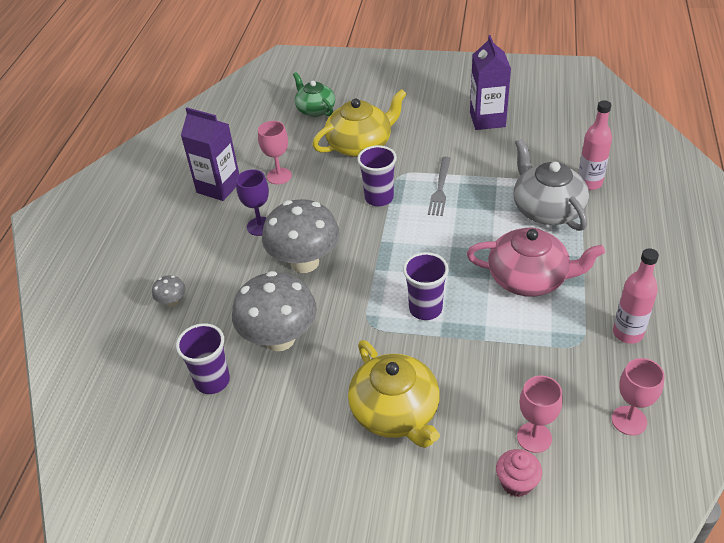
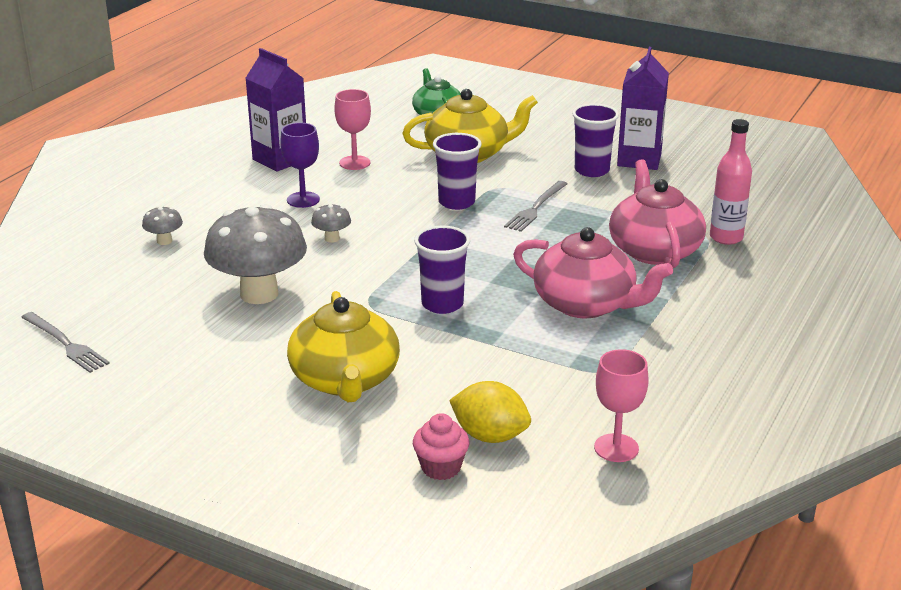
camera: 15 degrees right, 15 degrees down
(151, 441) = (65, 344): none -> grey fork
(212, 381) = (162, 311): purple cup -> purple cup (592, 170)
(304, 262) = (332, 238): grey mushroom -> grey mushroom, size x0.42
(534, 437) = (490, 436): pink goblet -> yellow lemon
(547, 209) = (654, 250): grey teapot -> pink teapot
(627, 333) = (672, 375): pink bottle -> none

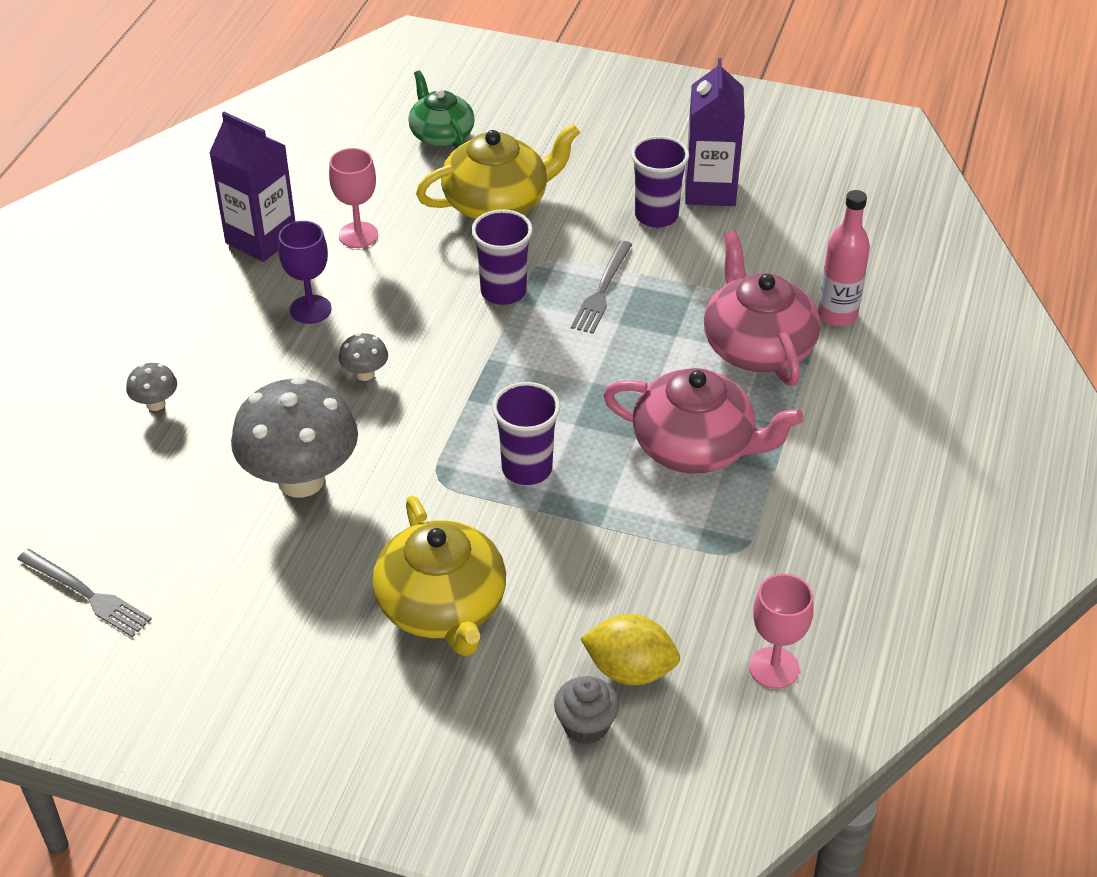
camera: 10 degrees left, 15 degrees up
(441, 467) = (586, 726): pink cupcake -> grey cupcake

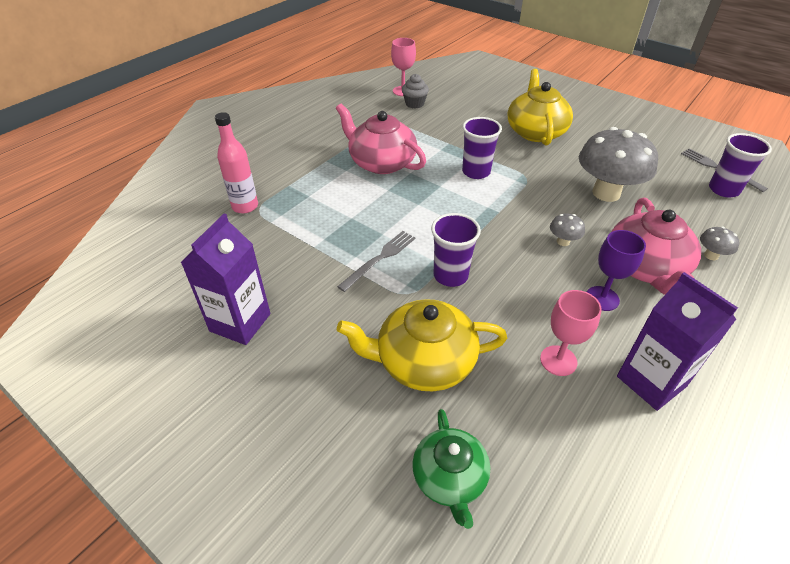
camera: 160 degrees left, 0 degrees up
(586, 726) = (485, 91): grey cupcake -> grey cupcake (414, 104)
(630, 670) = (460, 100): yellow lemon -> none
(656, 216) = (300, 309): purple cup -> purple cup (723, 190)
(757, 346) = (308, 201): pink teapot -> pink teapot (645, 267)

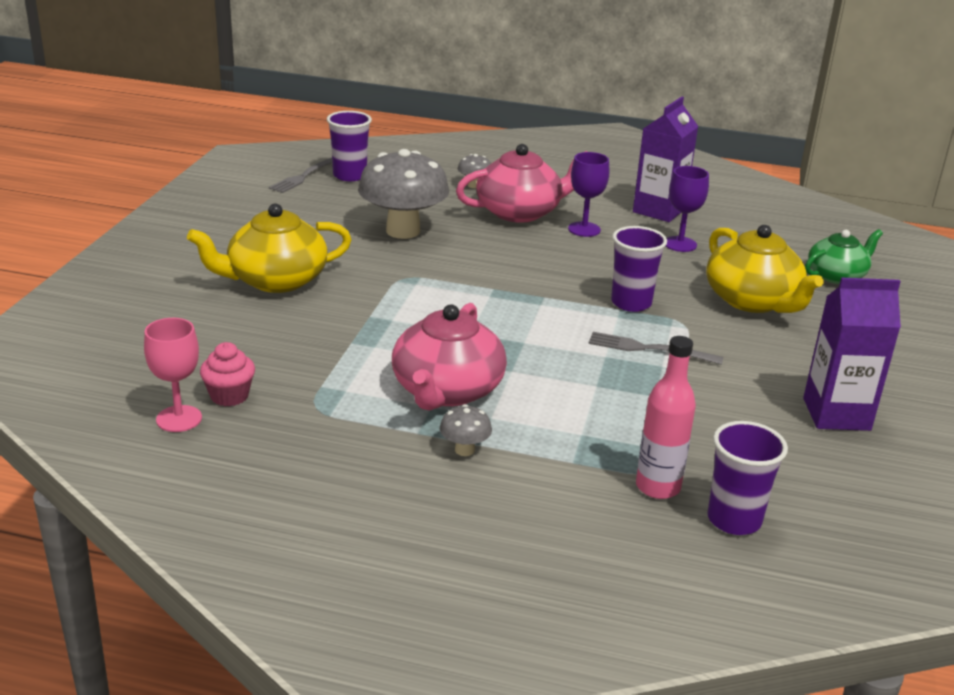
camera: 115 degrees left, 15 degrees down
(414, 104) = (229, 396): grey cupcake -> pink cupcake
(476, 172) = (416, 312): purple cup -> purple cup (734, 520)
(558, 360) = (680, 244): pink goblet -> purple goblet
(563, 241) = (516, 250): grey mushroom -> grey mushroom (464, 450)

